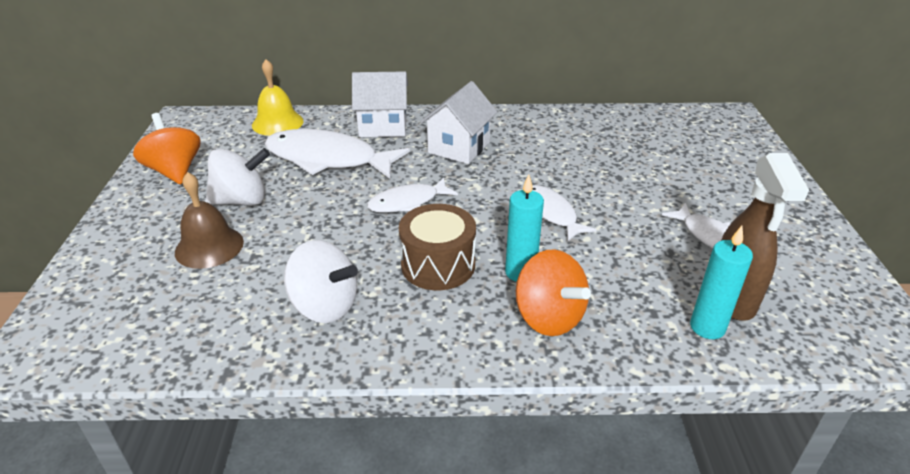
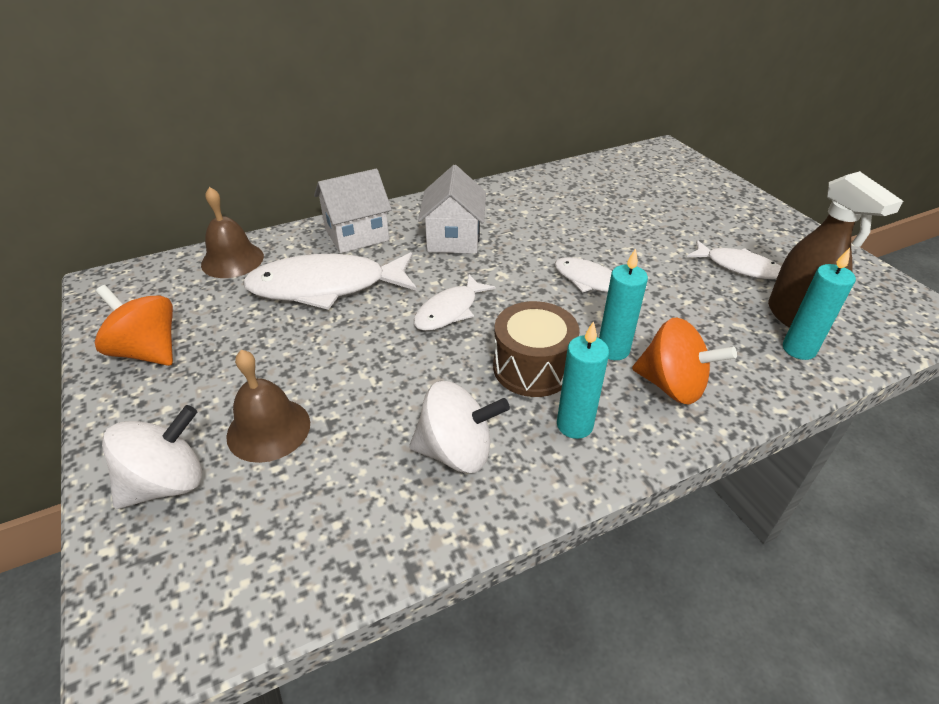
camera: 25 degrees left, 5 degrees up
(241, 201) = (263, 362): white spinning top -> white spinning top (167, 483)
(277, 123) = (232, 260): yellow bell -> brown bell
(434, 319) = (574, 425): none -> turquoise candle

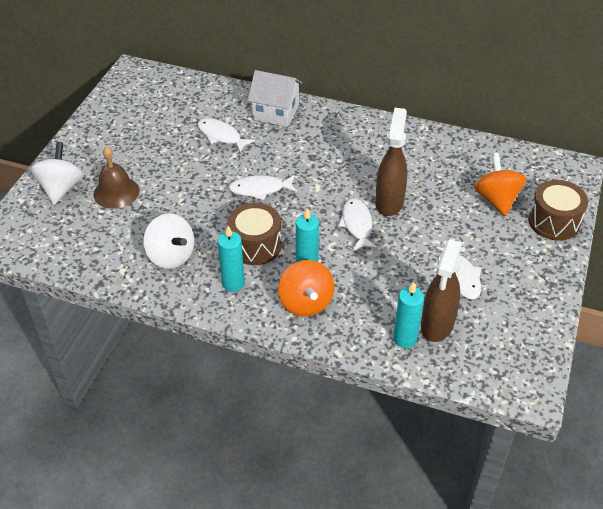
camera: 45 degrees right, 5 degrees up
(148, 351) = (112, 121): orange spinning top -> orange spinning top (496, 199)
(167, 483) = (61, 188): white spinning top -> white spinning top turned 90 degrees counterclockwise
(232, 260) = (198, 91): brown bell -> none
(326, 287) = (221, 136): white fish -> white fish, size x0.57
(453, 238) = (323, 148): white house -> none
(585, 247) = (389, 202): none -> brown spray bottle
(718, 189) = (554, 221): none -> brown drum

